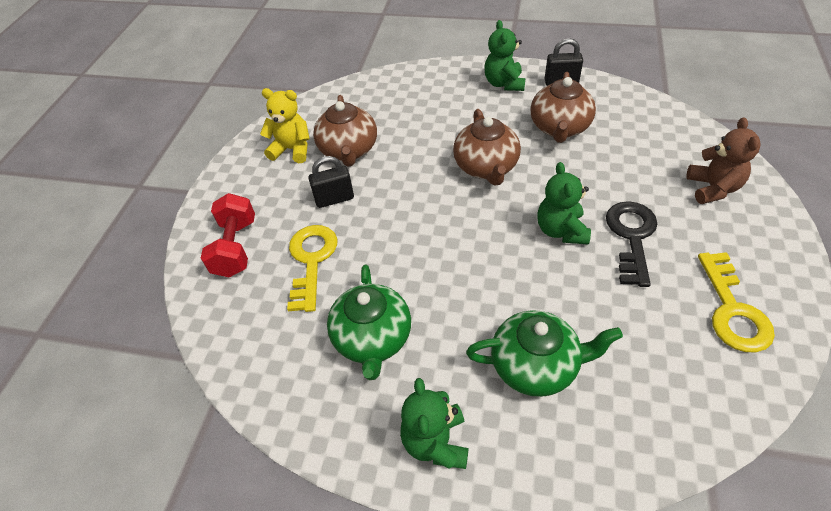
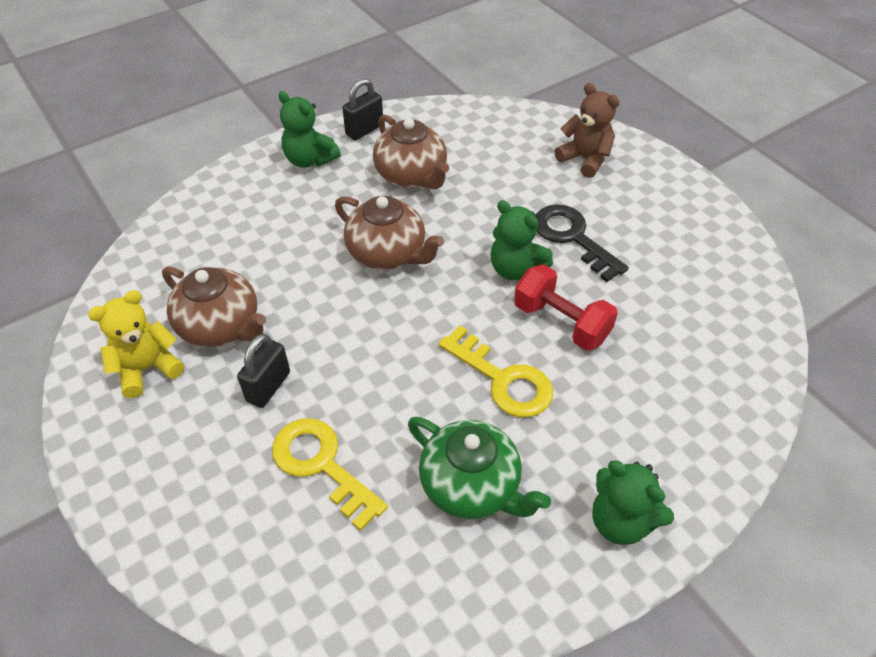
camera: 50 degrees left, 0 degrees up
(235, 248) = (215, 520): red dumbbell -> red dumbbell (561, 322)
(535, 366) = (621, 395): green teapot -> none
(732, 310) = (693, 248): yellow key -> yellow key (502, 379)

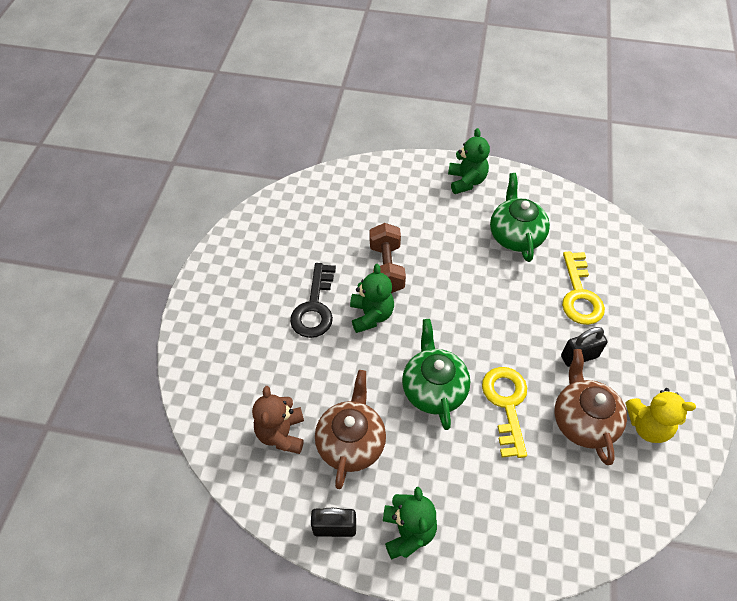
camera: 135 degrees left, 5 degrees up
(388, 253) = (433, 389): brown teapot -> green teapot
(502, 379) = (450, 265): yellow key -> yellow key (506, 404)
(561, 322) = (386, 268): red dumbbell -> brown dumbbell
(585, 159) = (227, 353): brown teddy bear -> brown teddy bear (281, 433)

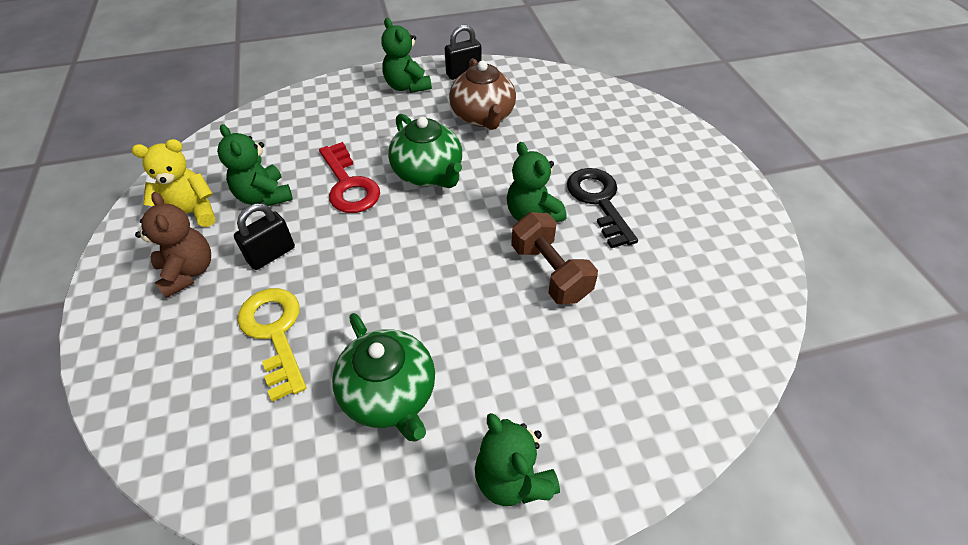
camera: 155 degrees right, 5 degrees down
(281, 433) = (545, 105): brown teddy bear -> brown teddy bear (188, 272)
(506, 404) = (349, 184): yellow key -> red key
(583, 421) = (264, 196): brown teapot -> green teddy bear

